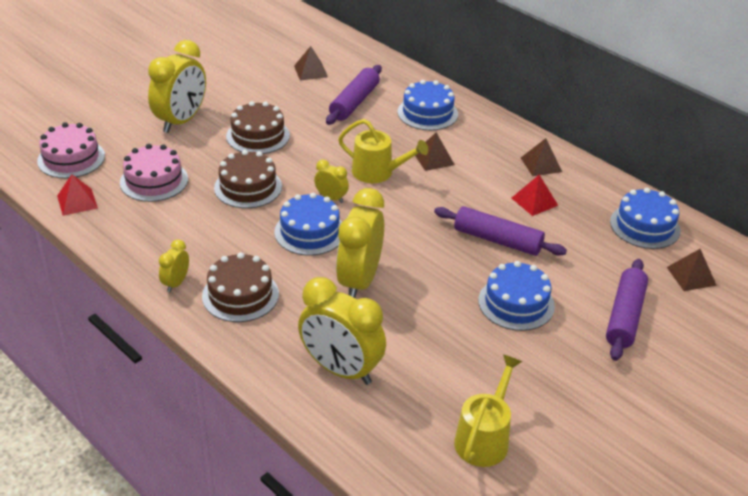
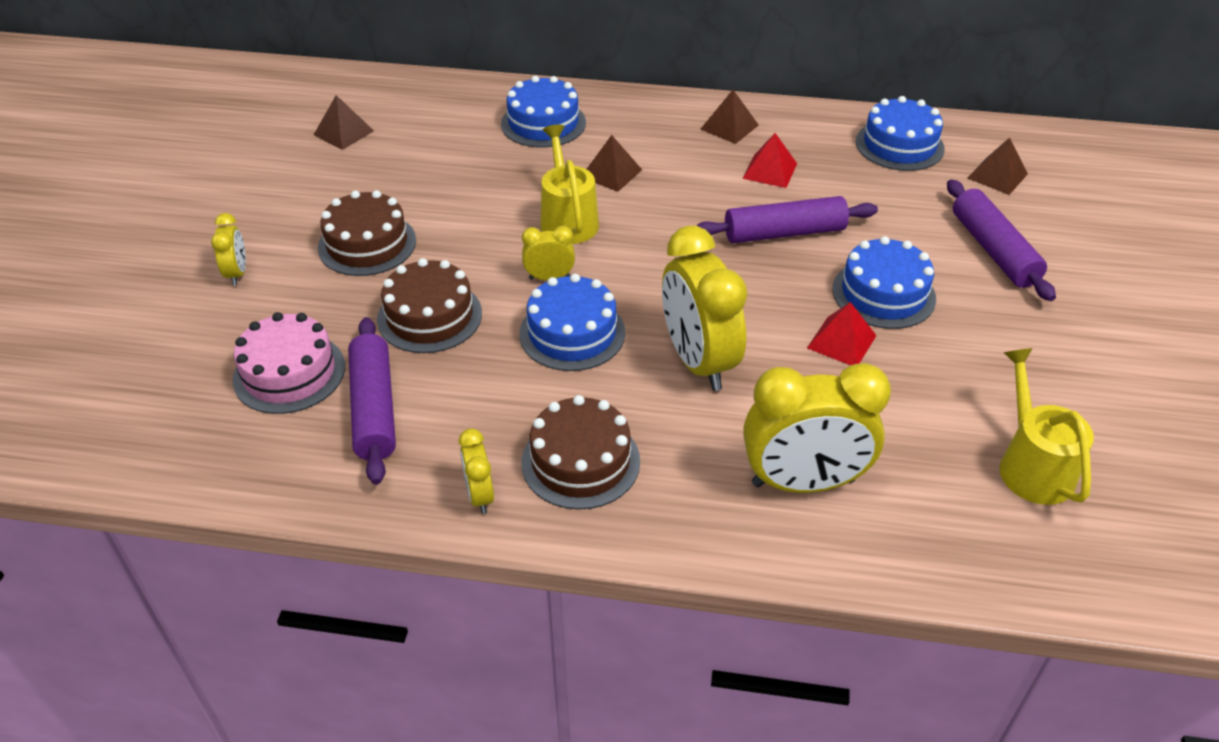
camera: 35 degrees left, 5 degrees up
(71, 158) = (124, 404): pink cake -> none
(77, 202) = (205, 462): red pyramid -> red pyramid (841, 341)
(181, 121) = (237, 273): yellow clock -> yellow clock, size x0.48
(354, 102) = (442, 148): purple rolling pin -> purple rolling pin (374, 408)
(377, 172) = (567, 220): yellow watering can -> yellow watering can turned 90 degrees counterclockwise

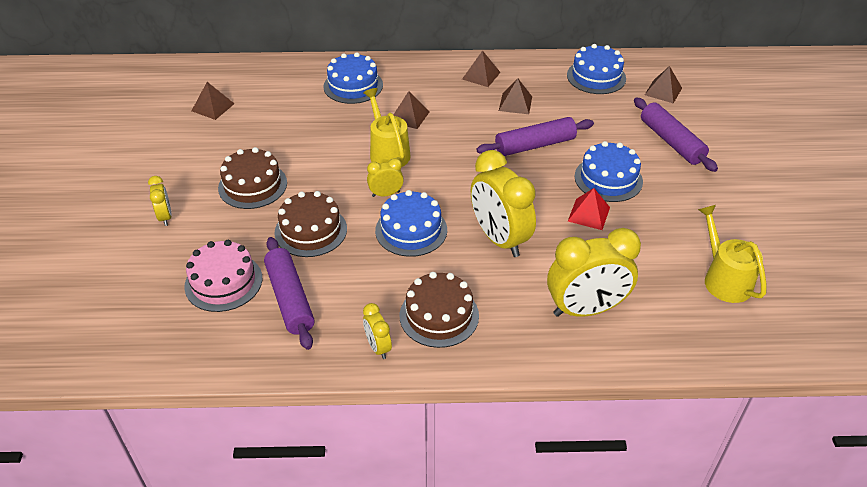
camera: 10 degrees left, 0 degrees up
(770, 171) = (515, 103): red pyramid -> brown pyramid

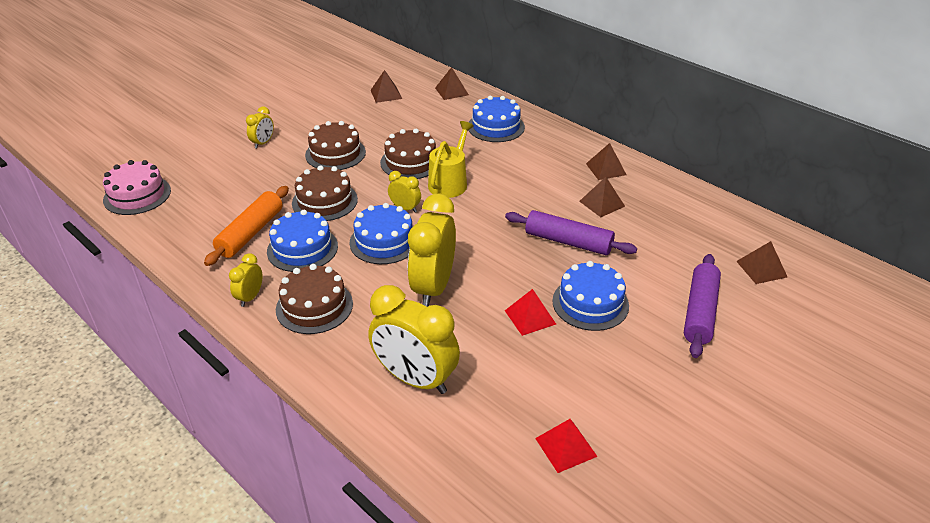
camera: 45 degrees right, 5 degrees down
(223, 282) = (234, 199): pink cake -> pink cake (137, 195)
(290, 299) = (250, 233): purple rolling pin -> orange rolling pin
(330, 154) = (410, 162): none -> brown cake
(409, 116) = (503, 168): brown pyramid -> brown pyramid (451, 91)
(596, 77) = (710, 222): blue cake -> blue cake (302, 248)
(724, 279) = (566, 447): yellow watering can -> red pyramid

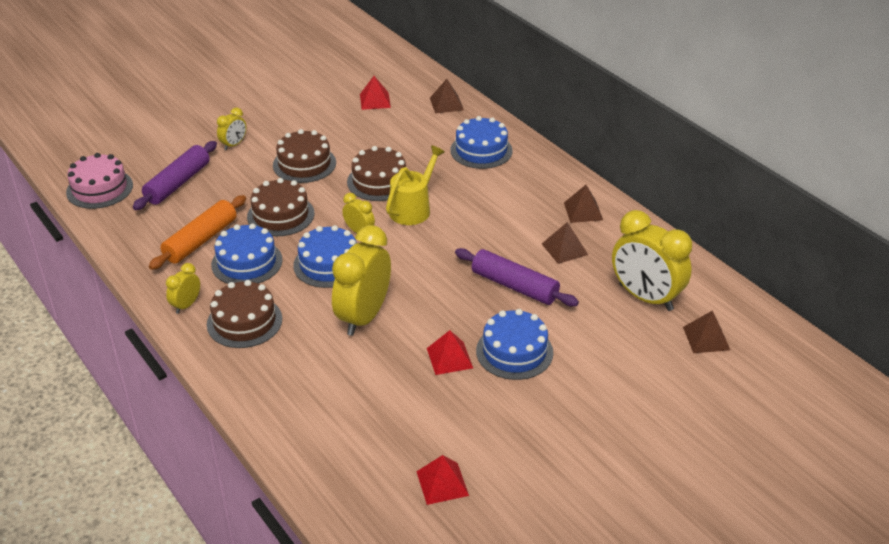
camera: 10 degrees right, 0 degrees up
(386, 94) = (375, 100): brown pyramid -> red pyramid
(415, 379) = (321, 403): yellow clock -> yellow clock (645, 297)
(700, 312) = (623, 374): purple rolling pin -> purple rolling pin (178, 183)

